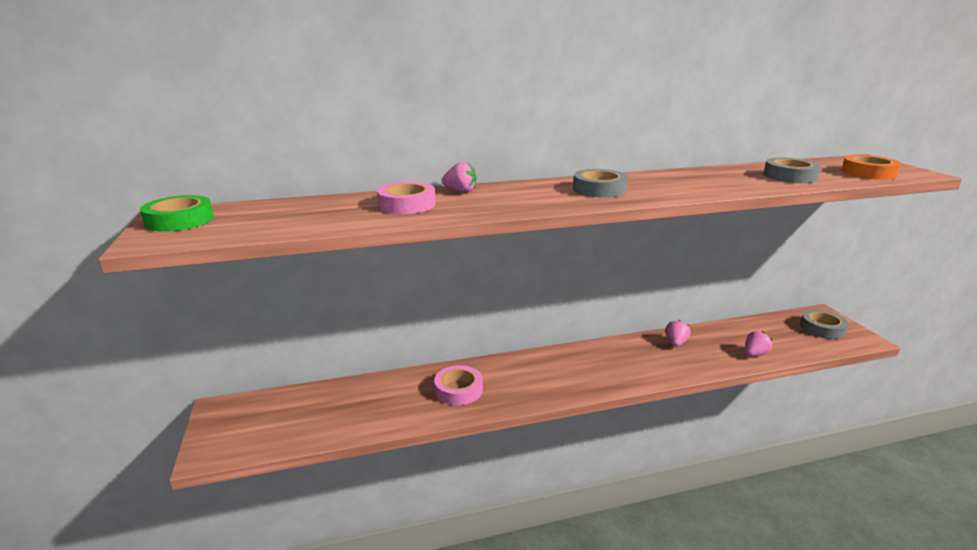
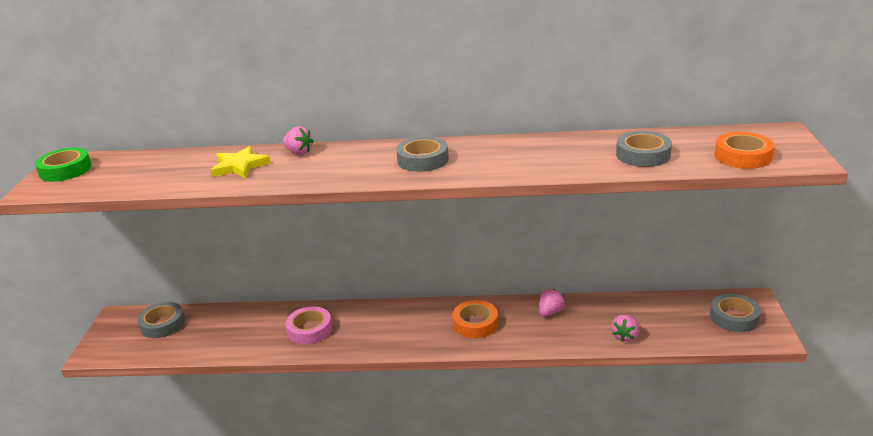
camera: 20 degrees right, 5 degrees up
(282, 408) = (162, 324): none -> grey tape
(406, 204) = (239, 166): pink tape -> yellow star
(618, 361) = (475, 323): none -> orange tape
(755, 354) = (625, 336): pink strawberry -> pink strawberry turned 135 degrees clockwise

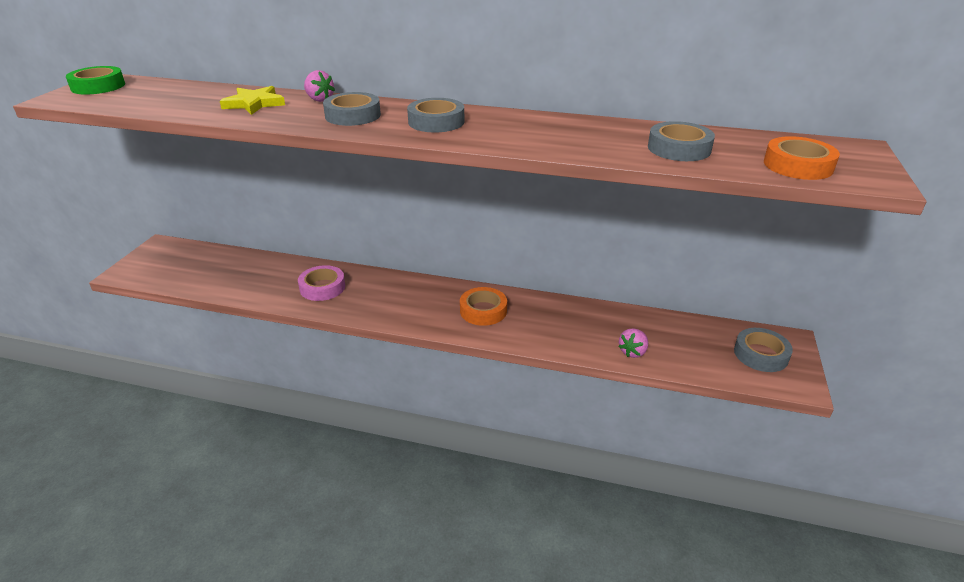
camera: 10 degrees right, 5 degrees up
(162, 324) = (195, 259): grey tape -> grey tape (353, 115)
(550, 312) = (564, 313): pink strawberry -> none

